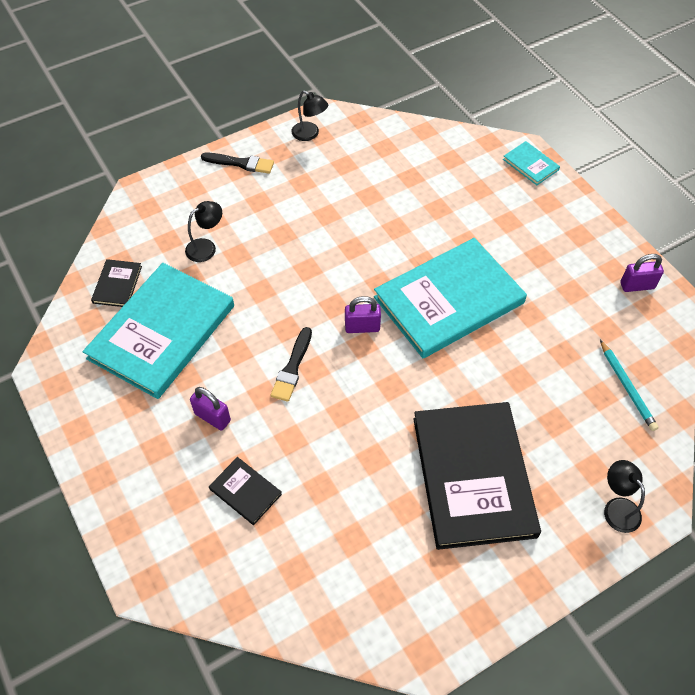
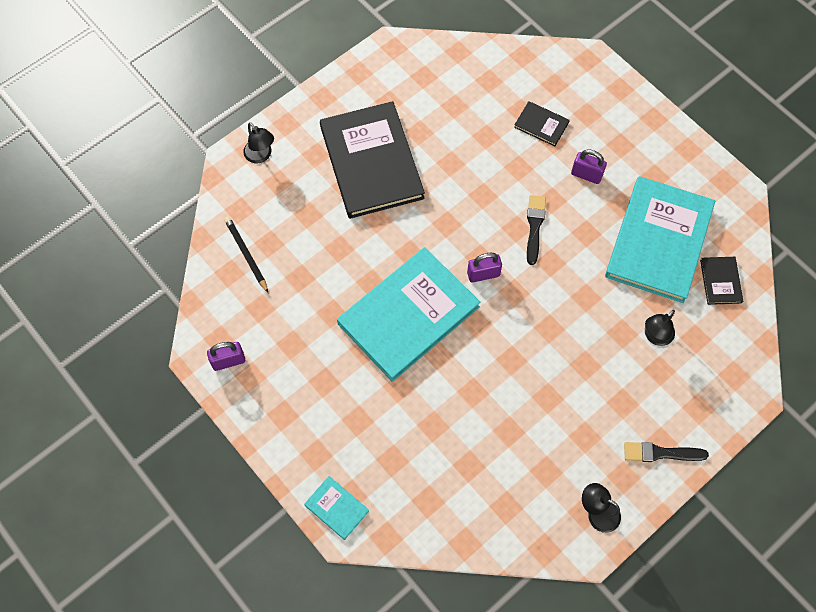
camera: 170 degrees right, 10 degrees up
(627, 387) = (246, 254): turquoise pencil -> black pencil

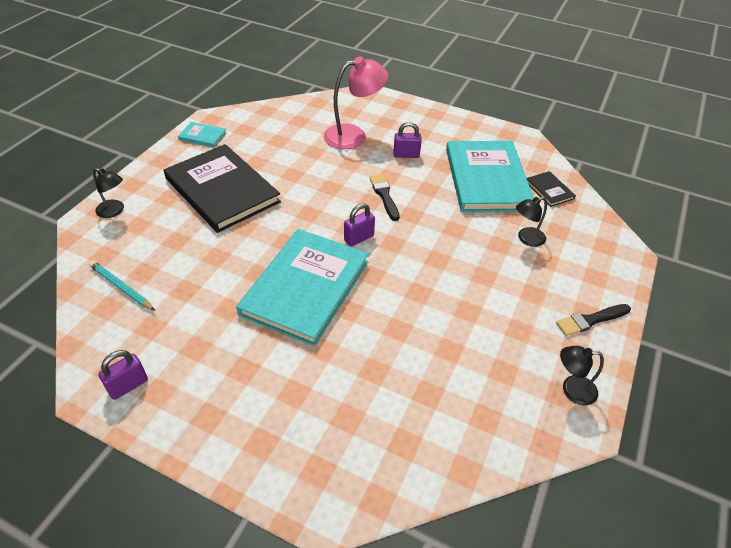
camera: 25 degrees left, 20 degrees down
(246, 254) = (121, 287): black pencil -> turquoise pencil
(336, 508) = (307, 490): turquoise book -> turquoise book (202, 136)
(541, 125) = (354, 135): black book -> pink lamp
(655, 336) = (526, 239): black lamp -> black lamp turned 45 degrees clockwise

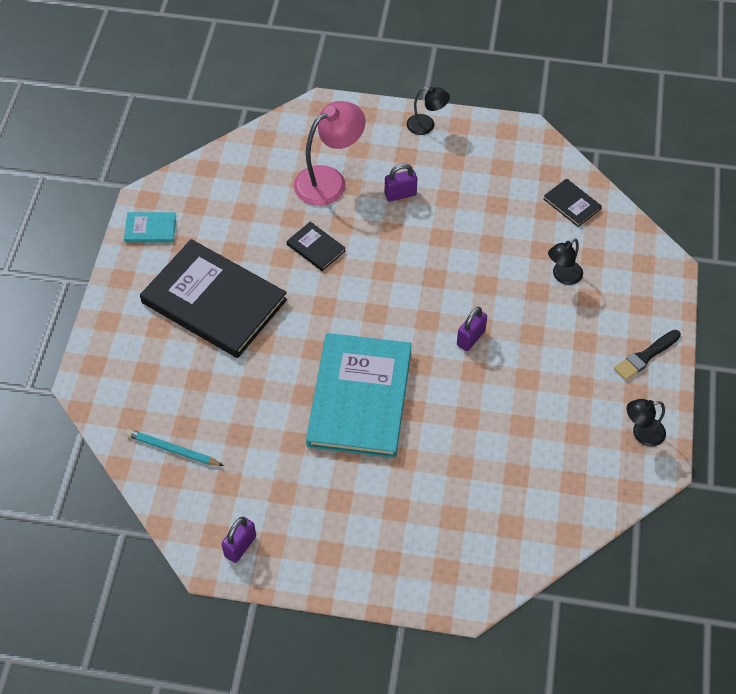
camera: 15 degrees left, 10 degrees up
(114, 211) = (109, 362): black lamp -> black lamp (426, 125)
(322, 174) = (316, 247): none -> black book
(359, 238) = (390, 323): purple padlock -> purple padlock (470, 338)
(384, 195) = (396, 259): black brush -> none
(487, 179) = (500, 206): turquoise book -> none

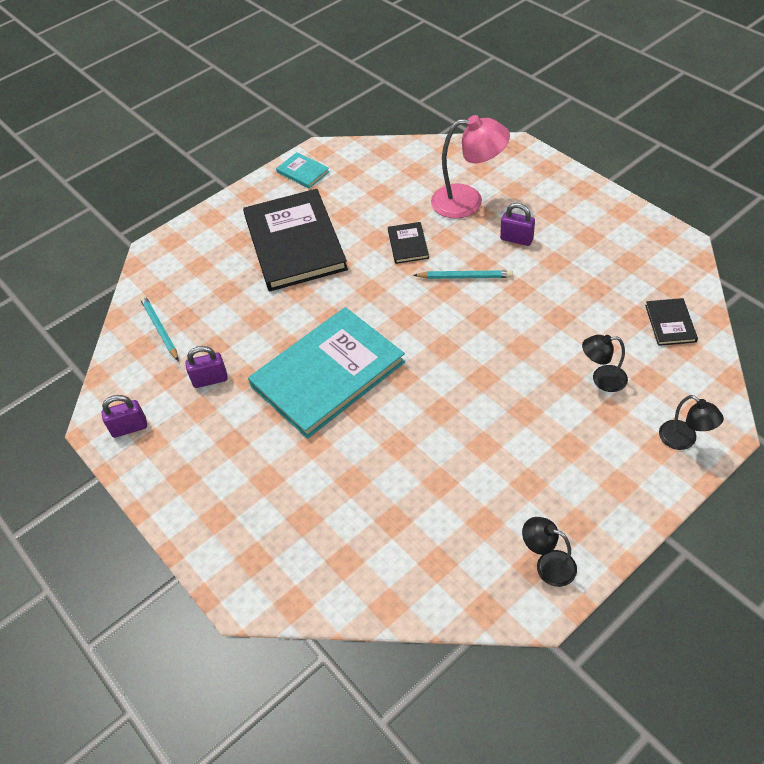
camera: 45 degrees right, 5 degrees down
(390, 251) = (465, 277): none -> turquoise pencil
(426, 125) = (591, 198): black lamp -> black lamp (684, 440)
(470, 338) = (465, 382): purple padlock -> purple padlock (210, 380)
(645, 356) = (619, 496): black brush -> none

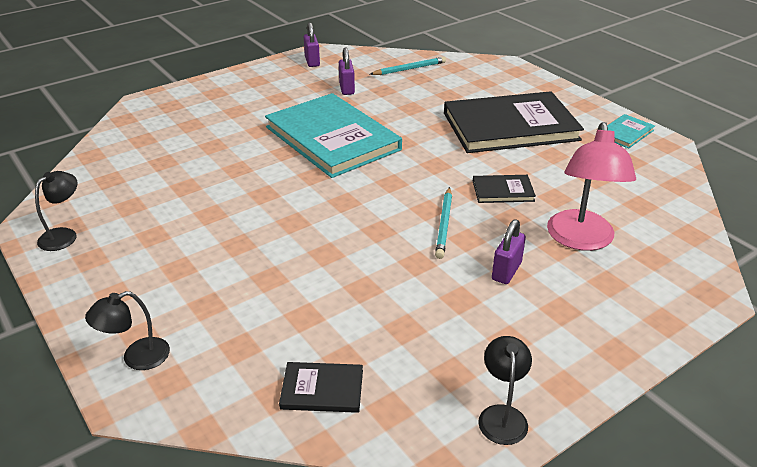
camera: 90 degrees right, 15 degrees down
(602, 379) = (255, 306): black lamp -> black lamp (502, 415)

